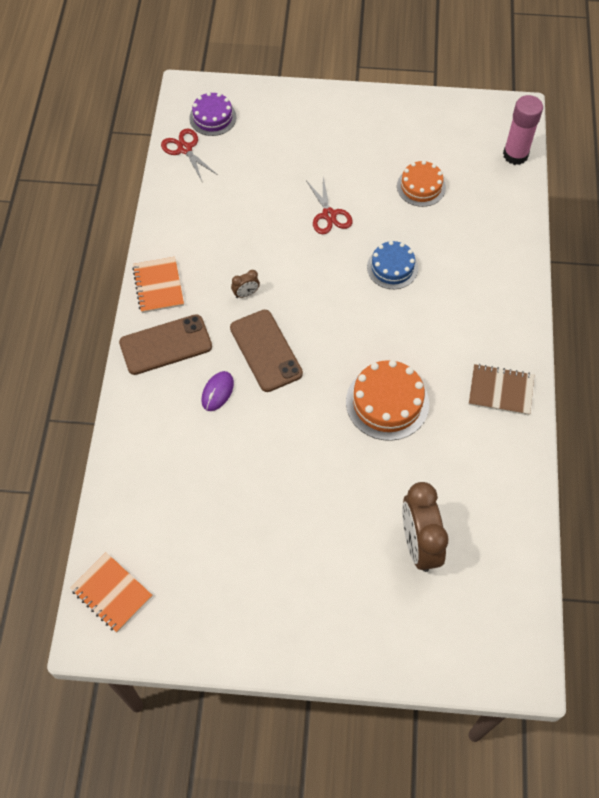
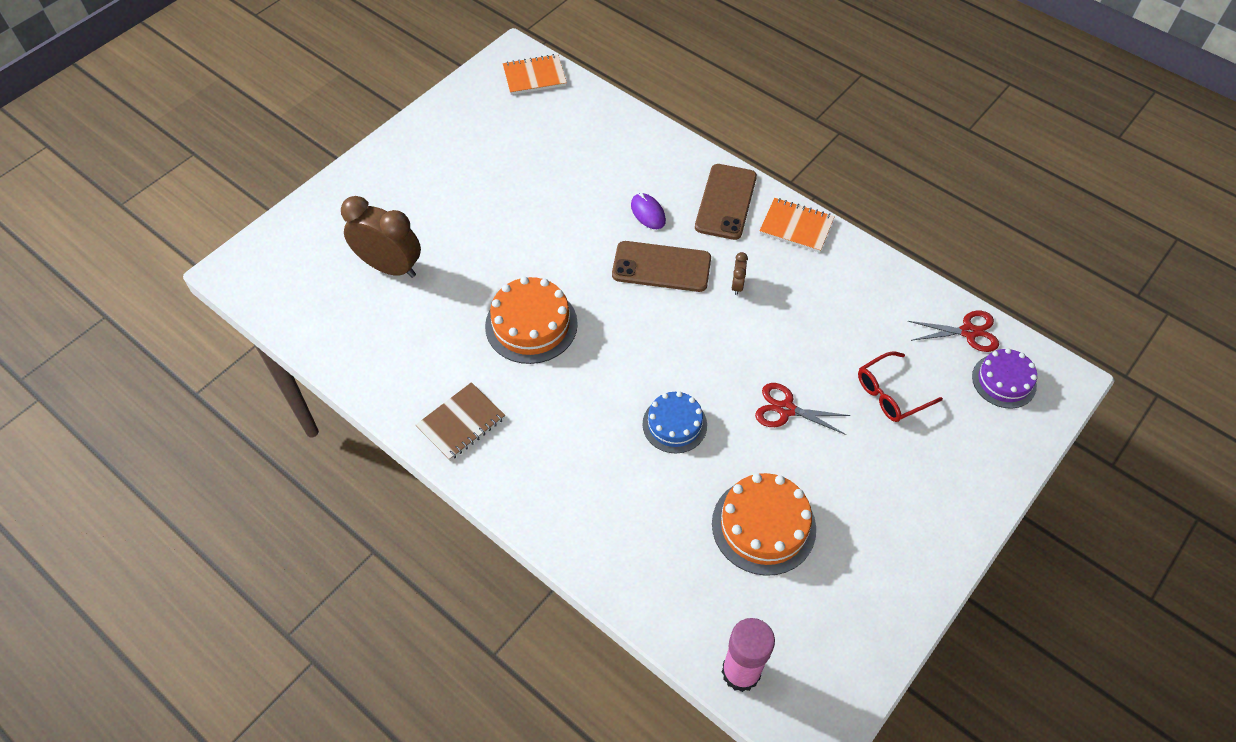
camera: 125 degrees right, 5 degrees down
(270, 168) = (890, 394): none -> red glasses
(421, 187) = (763, 526): orange cake -> orange cake, size x1.52

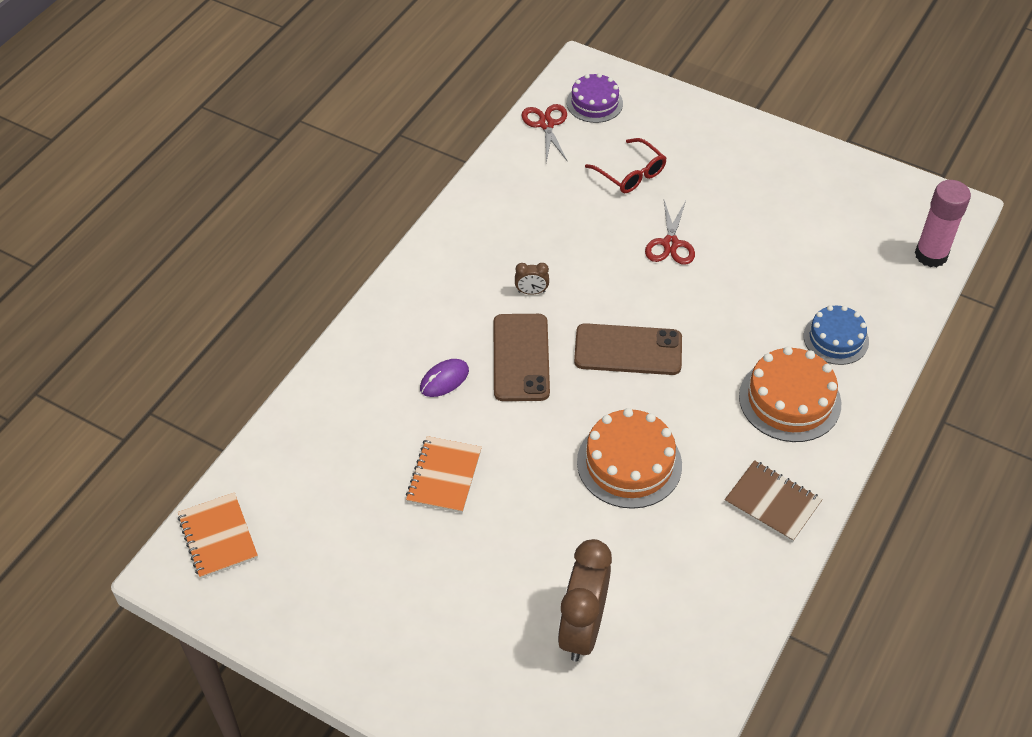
camera: 100 degrees left, 5 degrees down
(674, 424) = (714, 324): blue cake -> blue cake (836, 339)
(725, 202) = (415, 312): brown phone -> brown phone (628, 350)
(763, 526) = (795, 251): orange cake -> orange cake (789, 400)
(796, 226) = (440, 250): orange notebook -> orange notebook (444, 476)

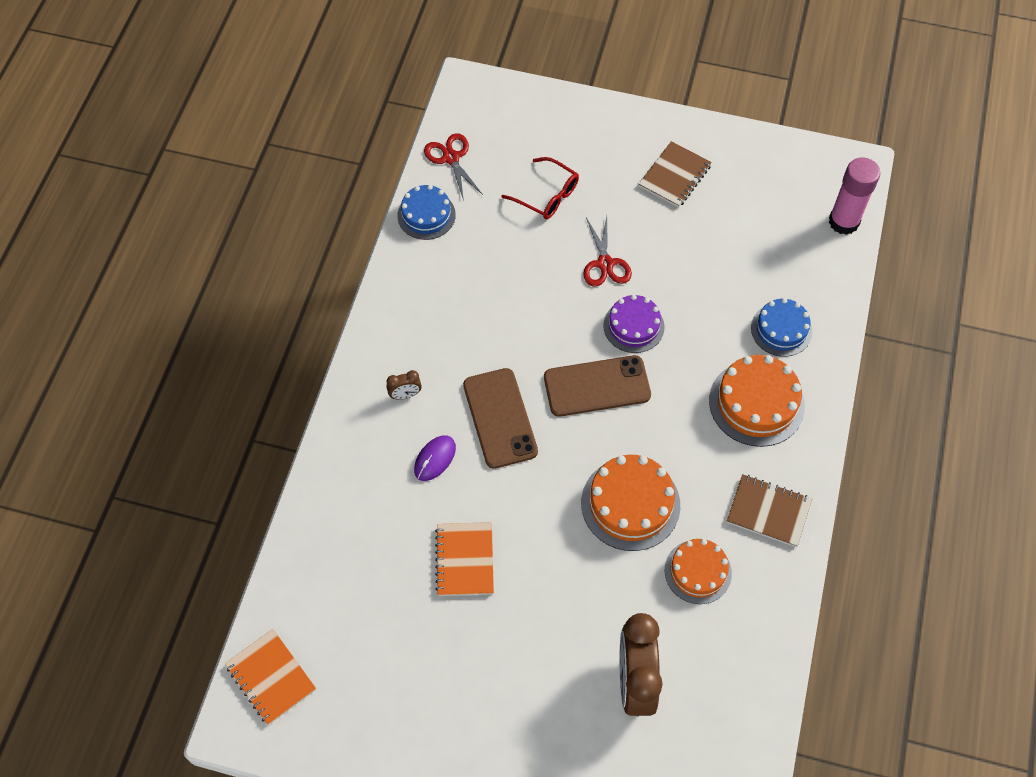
camera: 15 degrees left, 10 degrees up
(506, 168) = (426, 215): none -> blue cake
(531, 292) = (489, 345): brown clock -> brown clock (405, 395)
(594, 103) = (490, 124): purple cake -> purple cake (633, 326)
(680, 541) = (698, 571): none -> orange cake
(765, 181) = (674, 176): none -> brown notebook

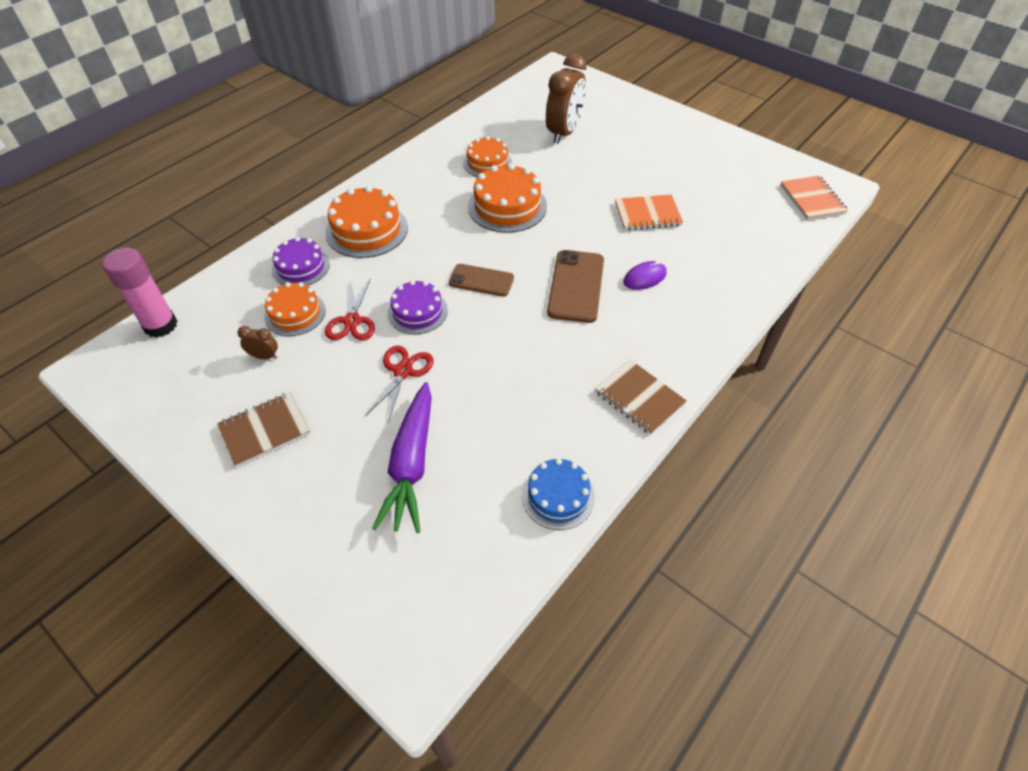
camera: 155 degrees left, 10 degrees down
(405, 395) = (652, 330): brown clock -> brown clock (264, 356)
(451, 158) = (493, 561): red scissors -> red scissors (352, 321)
(464, 560) = (647, 214): orange notebook -> orange notebook turned 60 degrees clockwise
(547, 195) = (411, 464): red glasses -> purple carrot
(597, 386) = (481, 280): brown phone -> brown phone, size x0.65
(741, 279) = (295, 313): none -> orange cake
(768, 511) = (415, 174): brown notebook -> brown notebook (639, 398)
(781, 329) = (301, 267): blue cake -> purple cake

